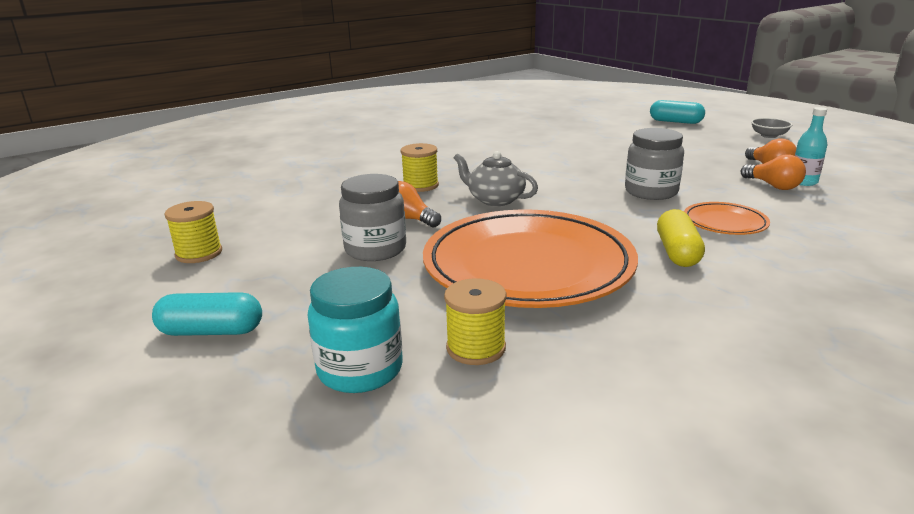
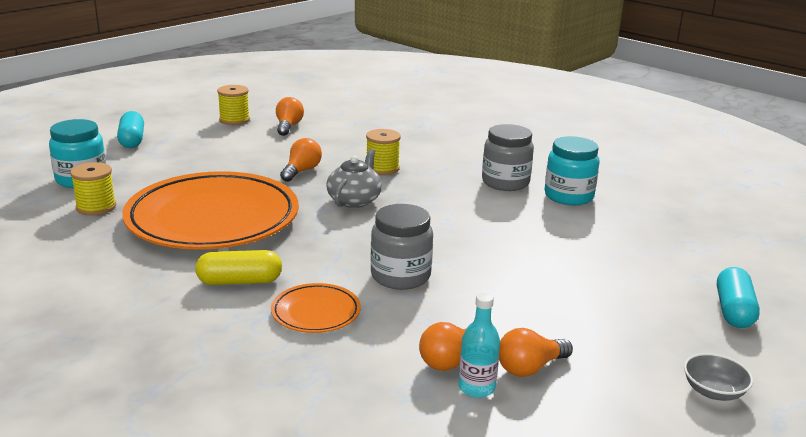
camera: 75 degrees right, 0 degrees up
(259, 222) = (288, 126): none -> orange light bulb
(375, 249) = (242, 166): grey jar -> grey jar (505, 182)
(506, 135) = (568, 196): none -> turquoise jar

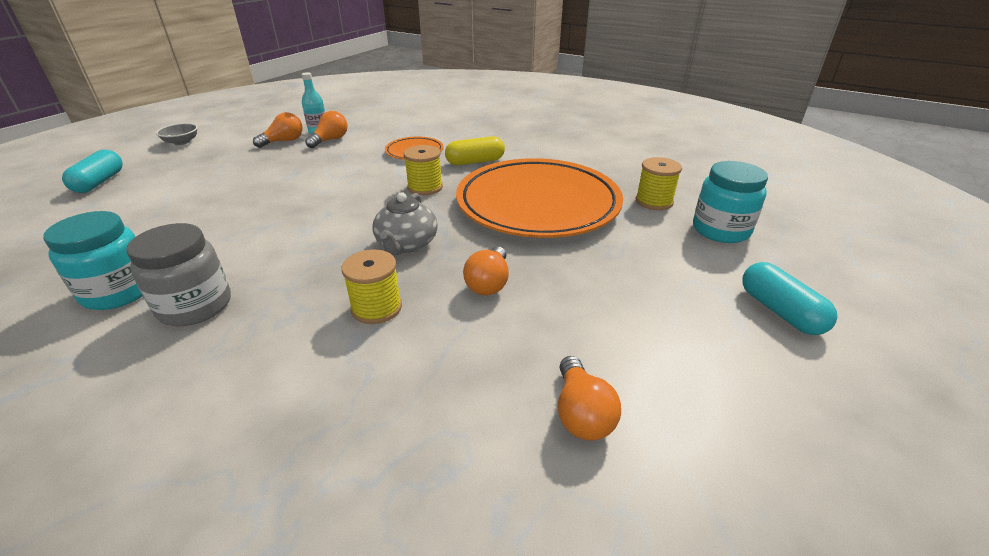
camera: 170 degrees right, 10 degrees up
(234, 120) = (705, 419): yellow spool -> yellow spool (425, 187)
(400, 276) = (357, 177): grey jar -> none

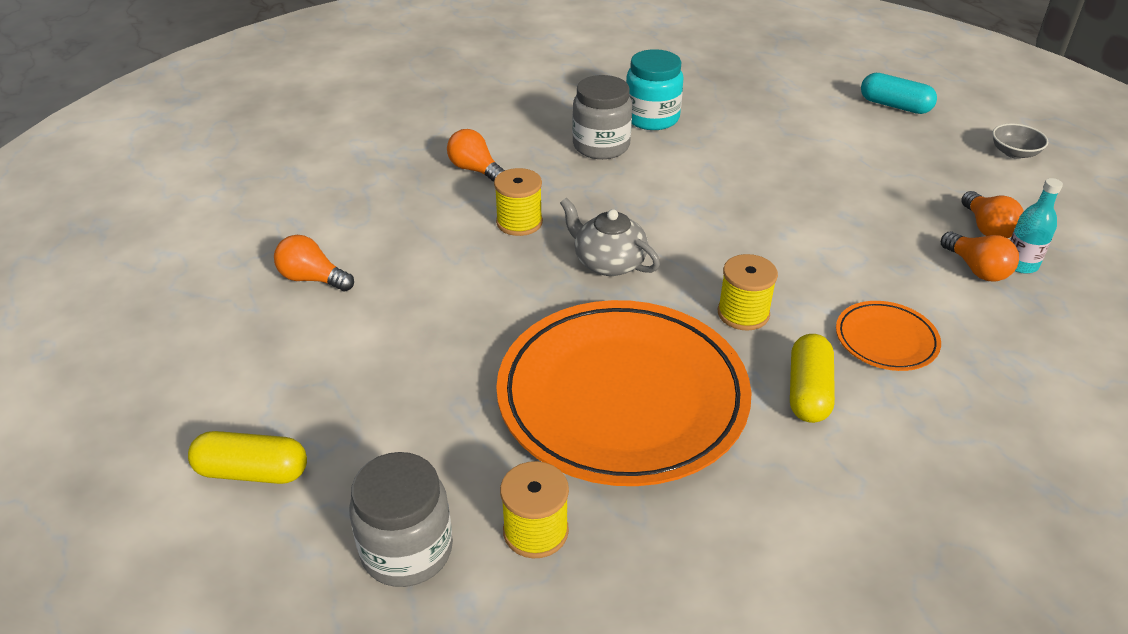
camera: 120 degrees right, 5 degrees up
(489, 283) = (494, 292): orange light bulb -> orange light bulb (475, 170)
(720, 230) = (407, 550): turquoise jar -> grey jar
(780, 311) = (252, 472): turquoise capsule -> yellow capsule

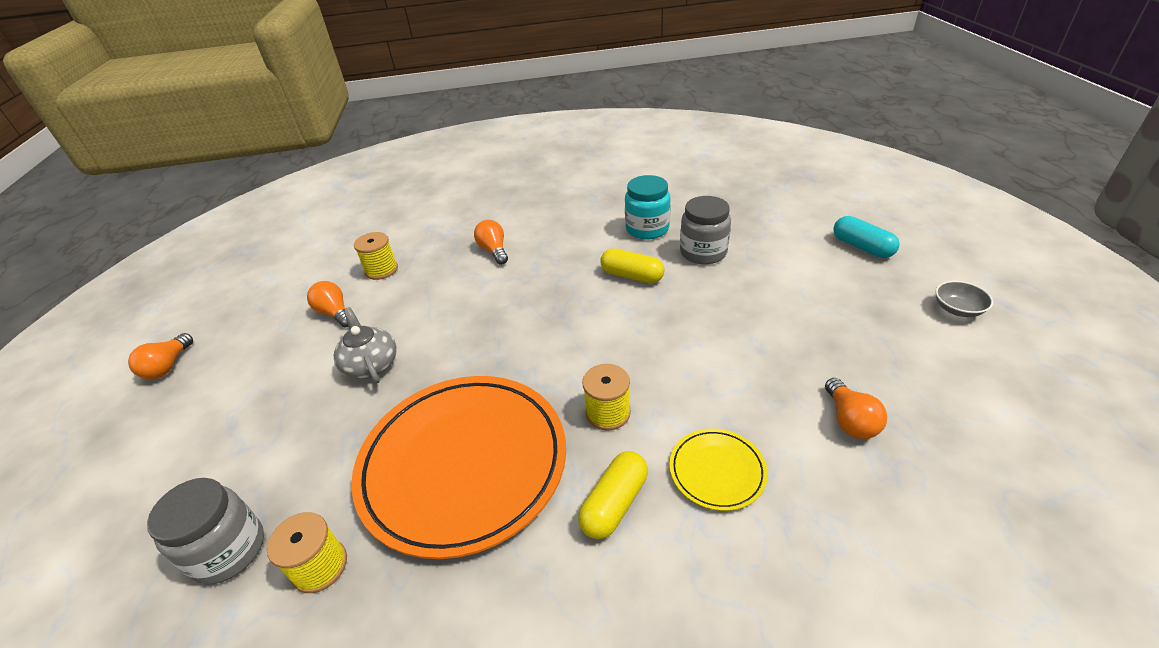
camera: 25 degrees right, 0 degrees up
(252, 472) = (192, 452): yellow capsule -> yellow capsule (632, 276)
(519, 222) = (494, 297): yellow spool -> yellow spool (381, 270)
(601, 146) = (594, 246): grey jar -> grey jar (703, 252)
(608, 262) = (534, 343): grey teapot -> grey teapot (371, 364)
(886, 340) = (717, 471): orange plate -> yellow plate
(987, 228) = (885, 380): orange light bulb -> orange light bulb (168, 366)
(1020, 264) = (899, 425): turquoise bottle -> none

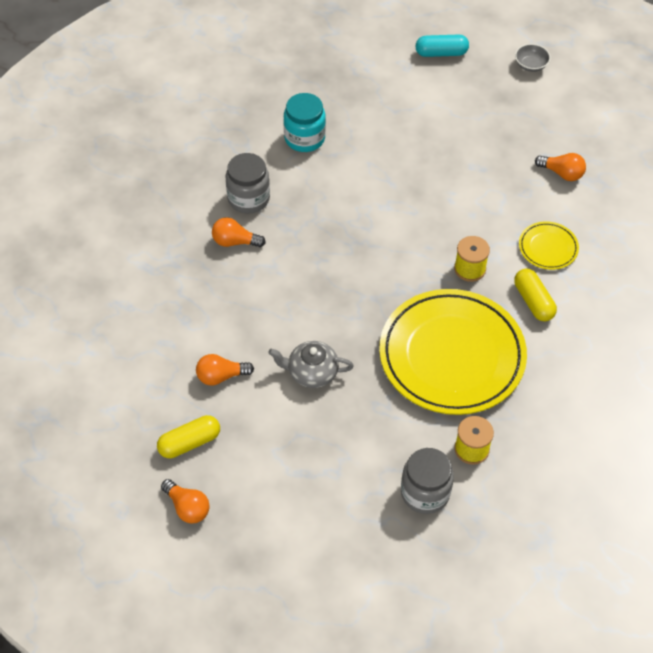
camera: 60 degrees left, 15 degrees up
(381, 270) = (185, 325): yellow spool -> none
(463, 464) = (451, 355): orange plate -> yellow plate
(632, 276) = (353, 182): yellow capsule -> yellow capsule (189, 442)
(703, 252) = (366, 129): grey jar -> grey jar (248, 198)

